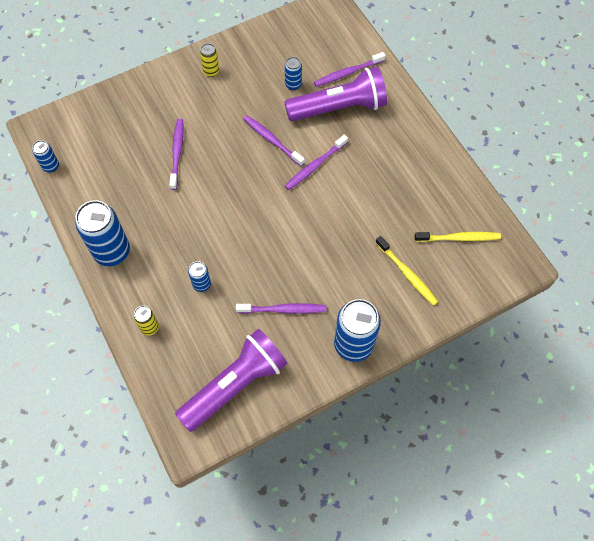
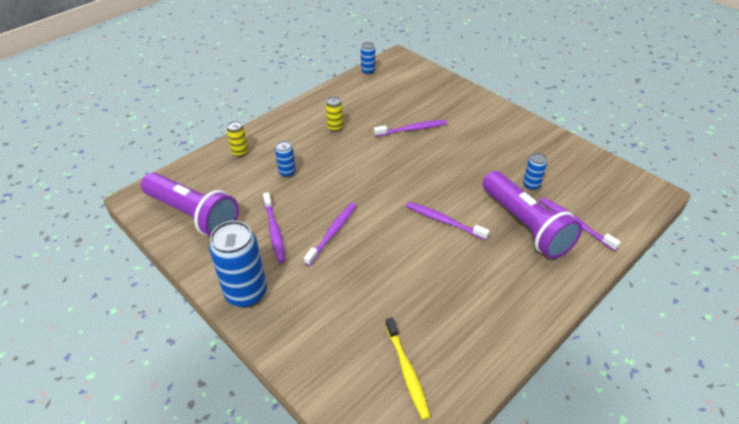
camera: 75 degrees right, 20 degrees down
(112, 252) = (303, 117): blue can -> none
(211, 71) = (509, 129): yellow can -> yellow can (335, 127)
(272, 140) = (457, 184): purple toothbrush -> purple toothbrush (332, 233)
(407, 274) = (342, 326): yellow toothbrush -> none

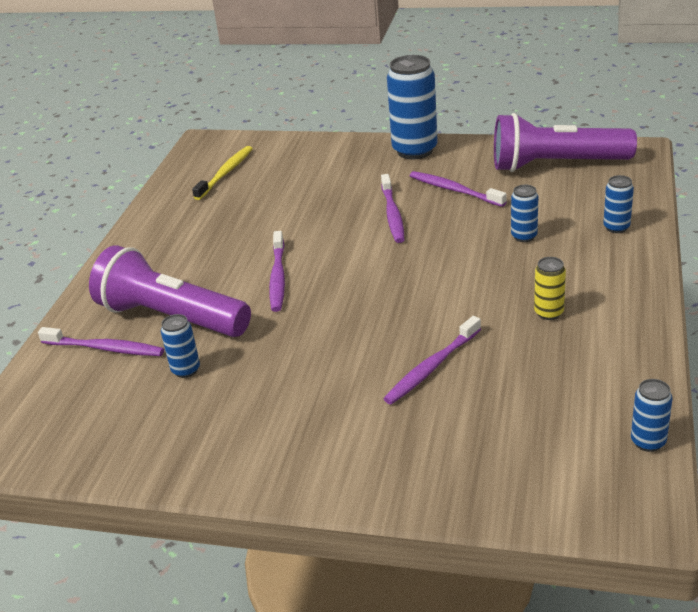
camera: 150 degrees right, 10 degrees down
(240, 152) = (616, 227): yellow can -> blue can
(407, 371) = (225, 173): yellow toothbrush -> yellow toothbrush turned 75 degrees clockwise
(444, 221) = (278, 277): purple toothbrush -> purple toothbrush turned 90 degrees clockwise

